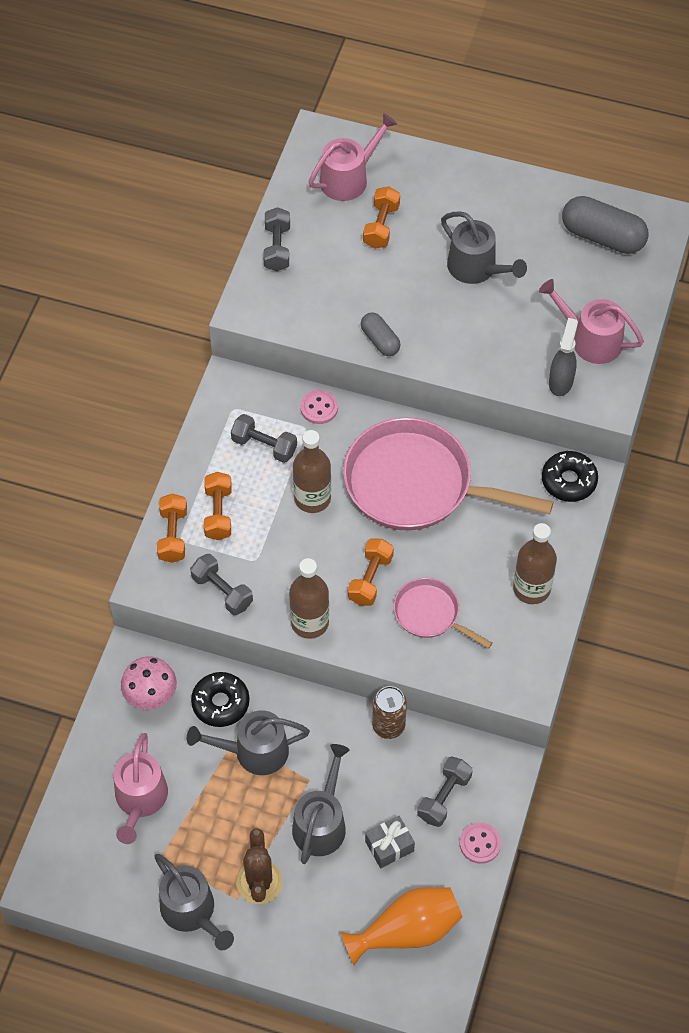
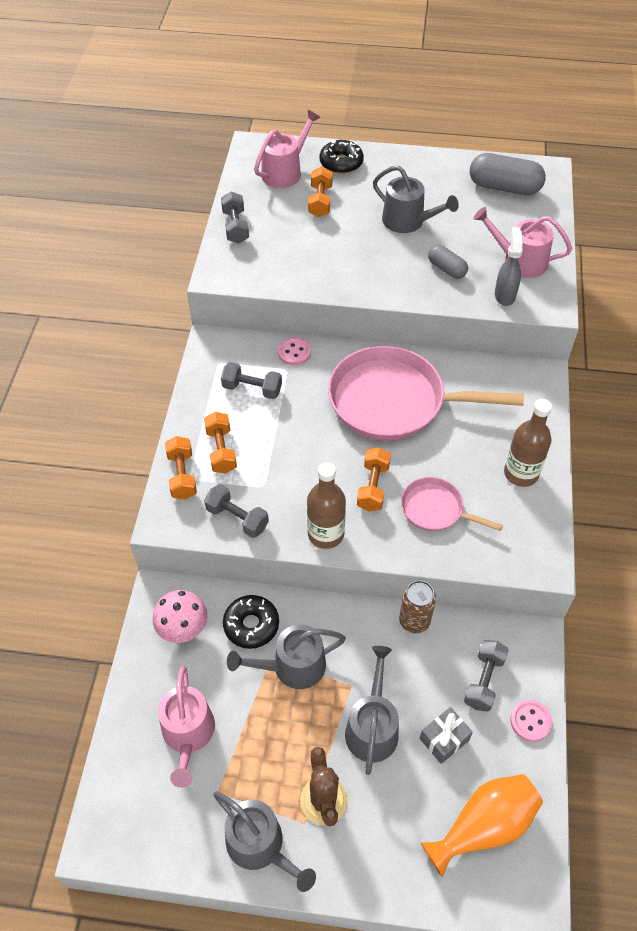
camera: 10 degrees left, 5 degrees down
(312, 498) = (304, 426): brown bottle -> none
(380, 340) = (340, 284): grey capsule -> grey capsule (446, 269)
(569, 481) = (525, 380): black donut -> black donut (341, 163)

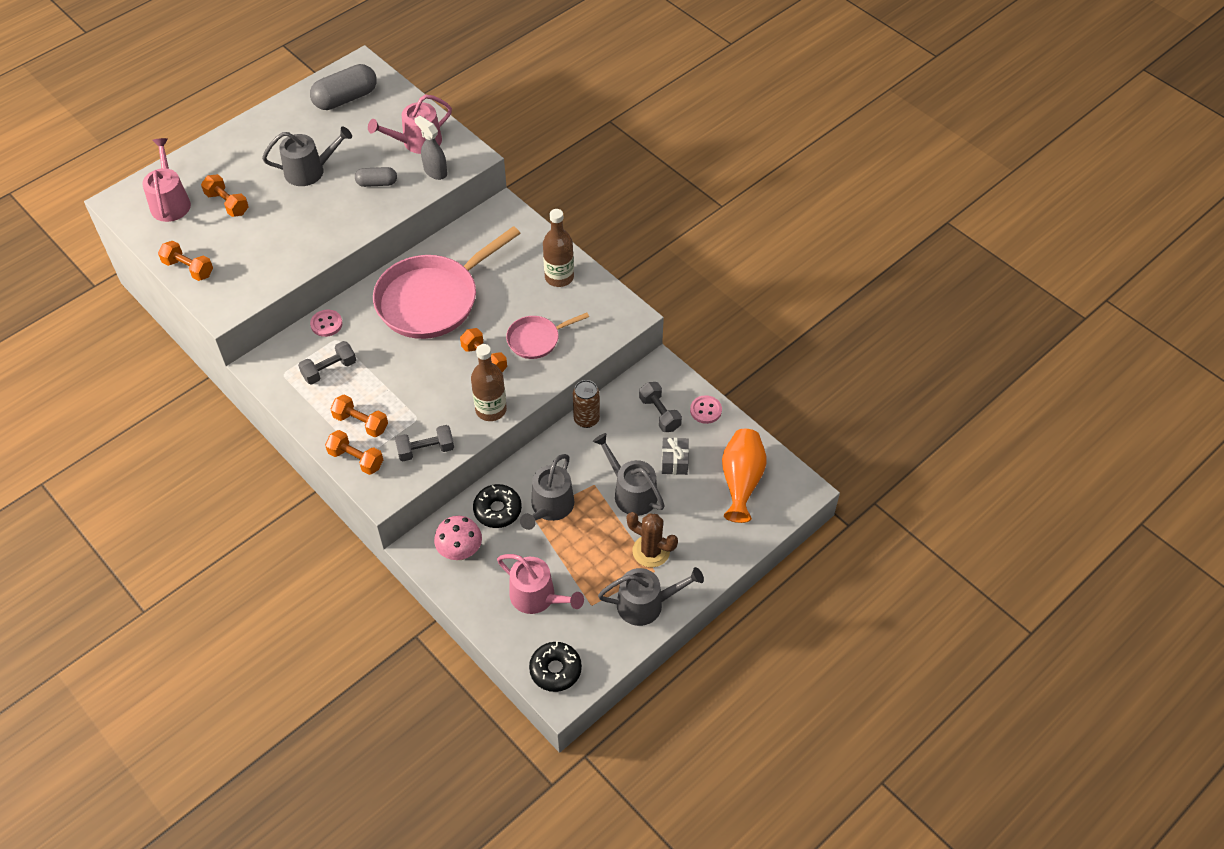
camera: 50 degrees left, 0 degrees up
(235, 227) = (188, 268): grey dumbbell -> orange dumbbell
(341, 163) = (205, 165): black donut -> black donut (555, 670)

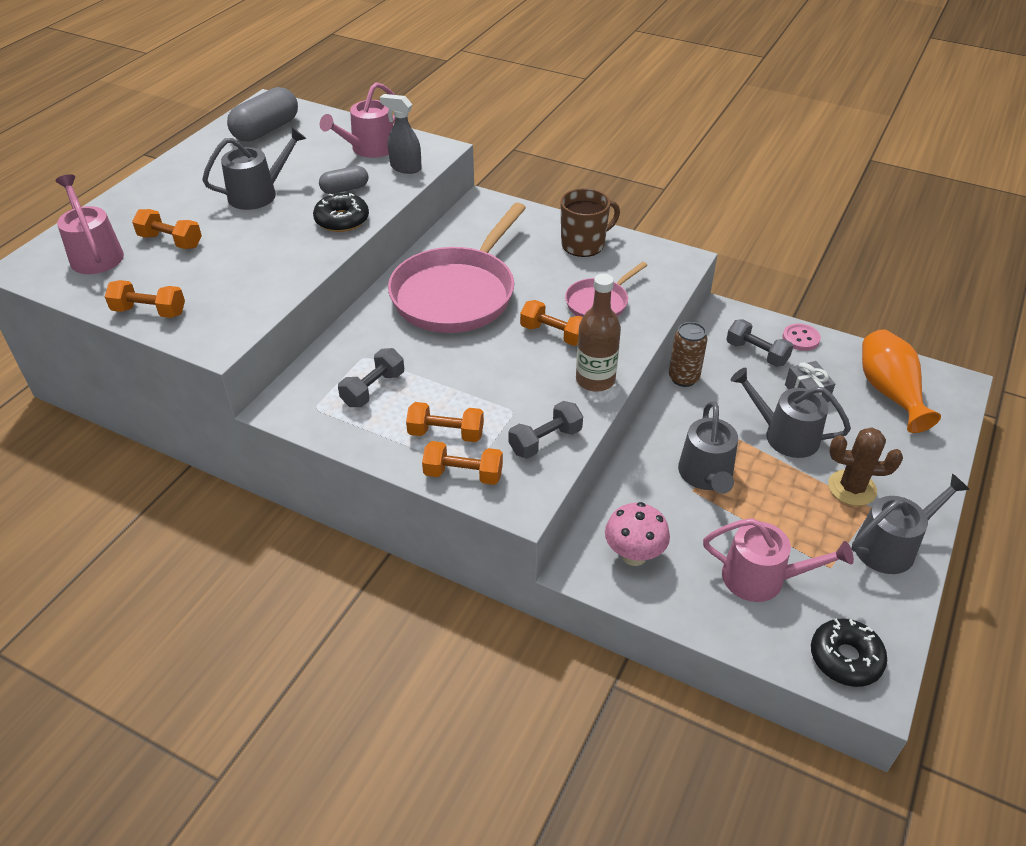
camera: 20 degrees left, 10 degrees down
(326, 324) = (343, 345): pink button -> none
(497, 510) = (648, 496): black donut -> black donut (342, 220)
(559, 277) = (584, 244): brown bottle -> brown mug

